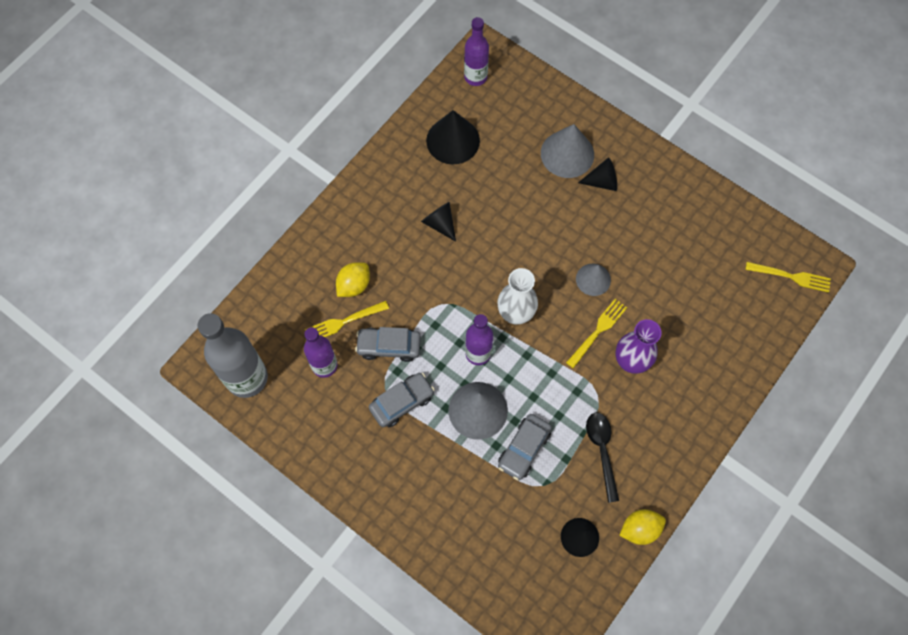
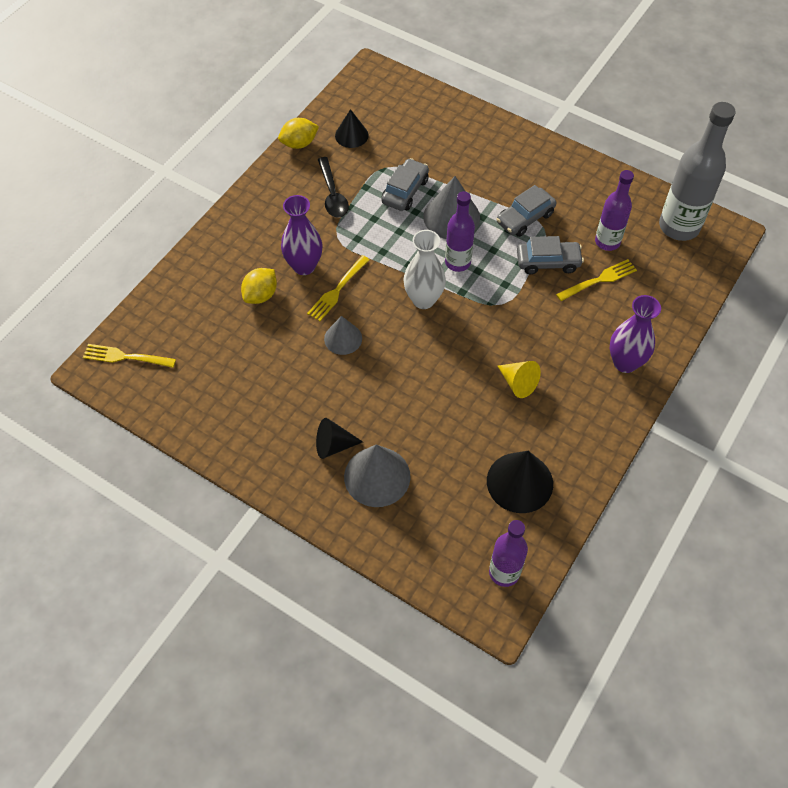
camera: 175 degrees right, 10 degrees down
(341, 235) = (625, 363): none -> purple vase
(354, 285) = (597, 314): yellow lemon -> yellow lemon (261, 295)
(440, 223) = (518, 383): black cone -> yellow cone

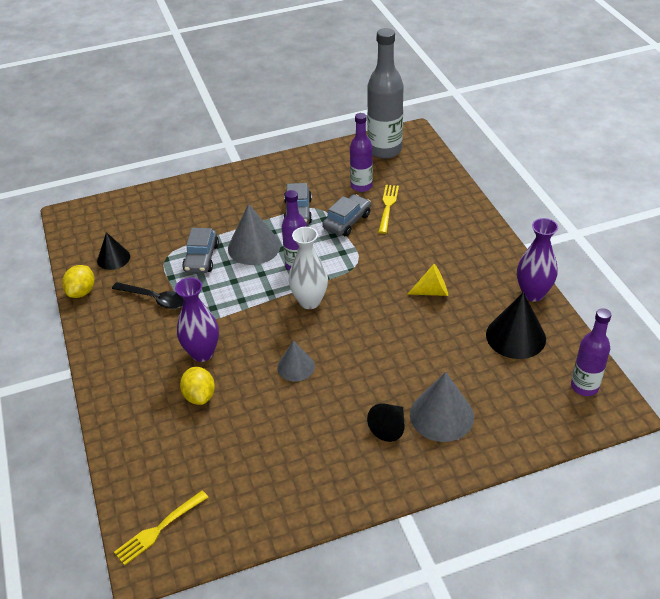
camera: 50 degrees left, 15 degrees down
(337, 290) = (247, 345): yellow fork -> none
(405, 191) = (201, 258): grey car -> grey car turned 150 degrees counterclockwise
(625, 363) = (466, 231): purple vase -> purple vase (533, 294)

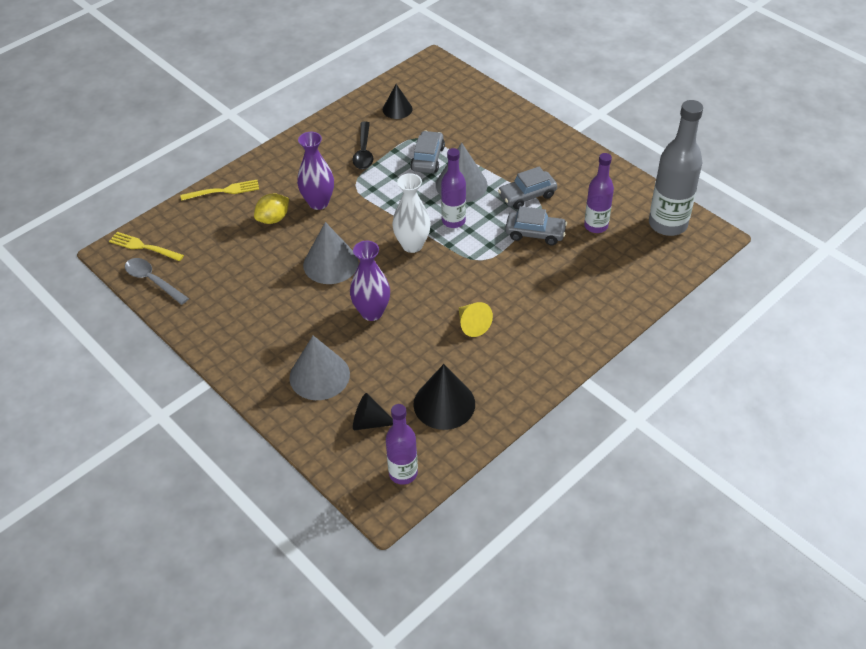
camera: 65 degrees right, 5 degrees up
(82, 292) = (350, 109): yellow lemon -> none
(201, 258) = (427, 158): grey car -> grey car turned 120 degrees clockwise
(222, 532) = (152, 281): none -> grey spoon
(296, 367) = (330, 263): grey cone -> grey cone, size x1.61
(388, 207) = (577, 255): yellow fork -> yellow fork (223, 191)
(389, 427) = (291, 344): black cone -> black cone (369, 422)
(533, 294) = (512, 403): purple vase -> purple vase (372, 312)

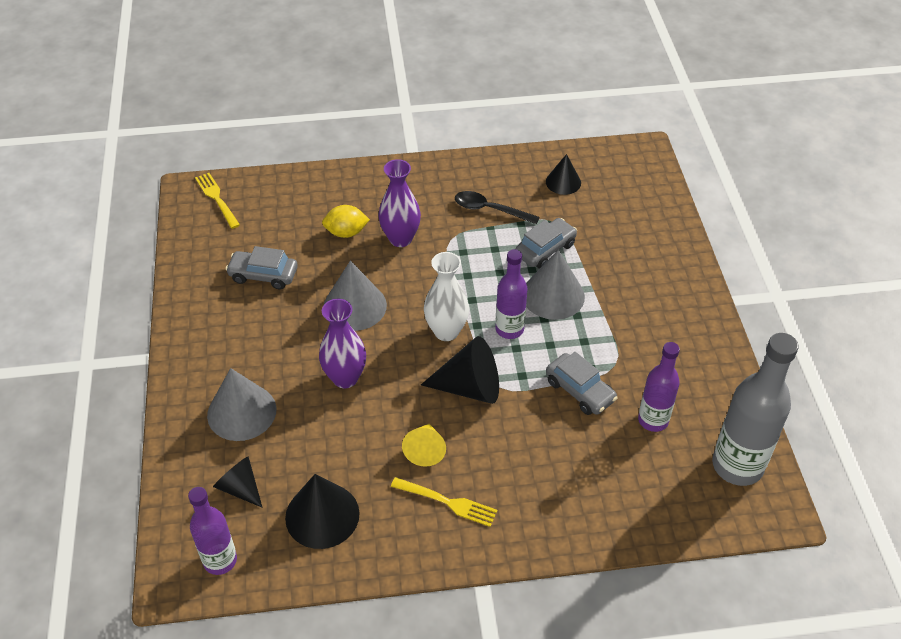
camera: 35 degrees right, 0 degrees up
(152, 281) = (194, 234): grey spoon -> none
(223, 191) = (329, 181): yellow fork -> yellow fork (447, 502)
(364, 152) = (490, 210): black spoon -> black spoon turned 75 degrees clockwise
(463, 270) = (470, 387): none -> black cone
(527, 195) = (610, 344): grey car -> grey car (263, 275)

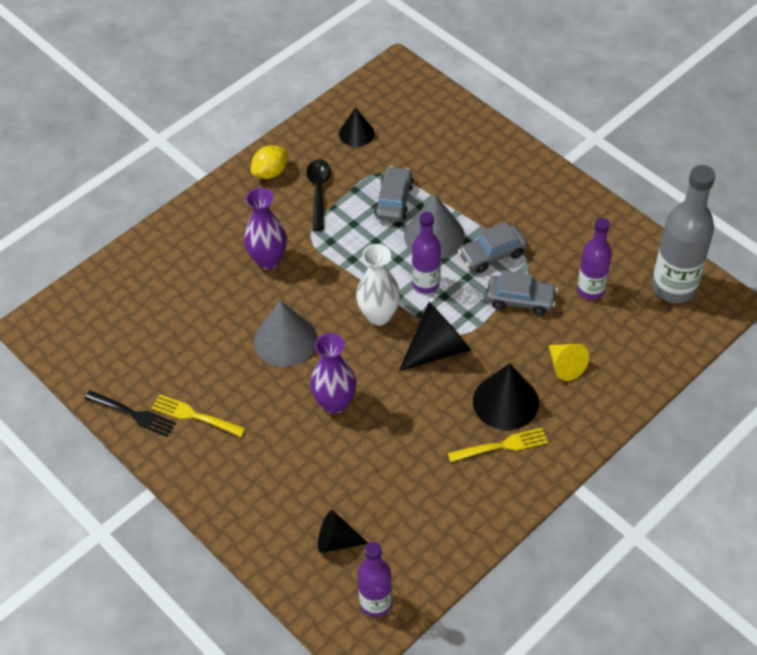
camera: 35 degrees left, 5 degrees up
(192, 292) = (133, 414): none -> black fork
(217, 198) = (68, 319): yellow fork -> yellow fork (195, 416)
(241, 412) = (278, 483): grey cone -> none
(263, 275) = (181, 361): grey car -> grey car (492, 254)
(322, 515) = (419, 518): black cone -> black cone (505, 401)
(346, 232) = (216, 282): yellow lemon -> yellow lemon (270, 172)
(425, 450) = (449, 418): yellow cone -> yellow cone (565, 366)
(490, 210) = (318, 192): black spoon -> black spoon turned 105 degrees clockwise

